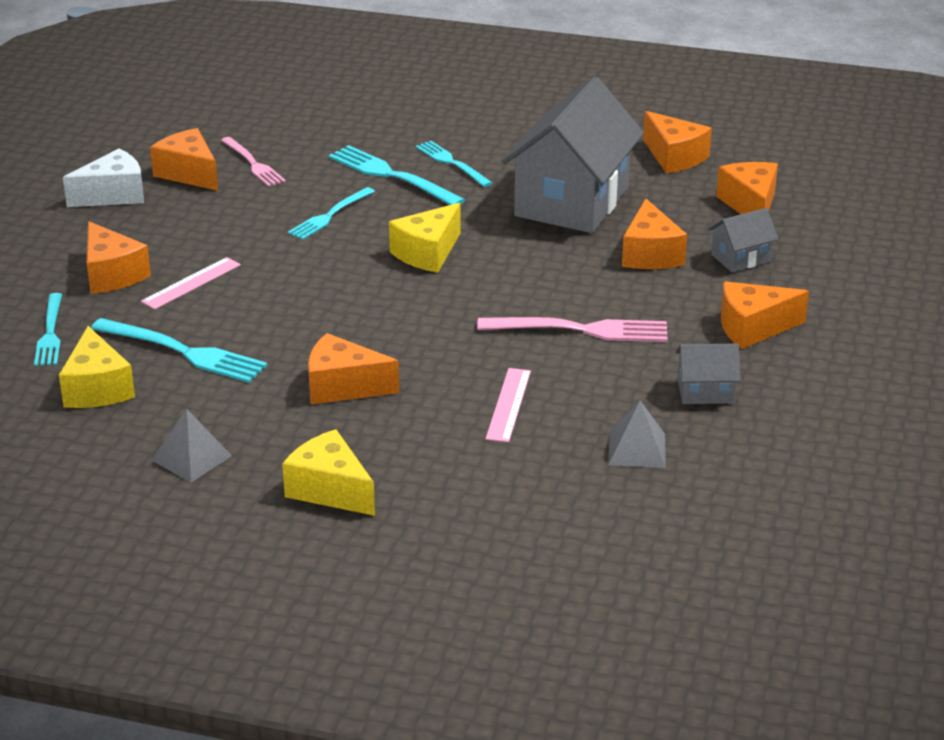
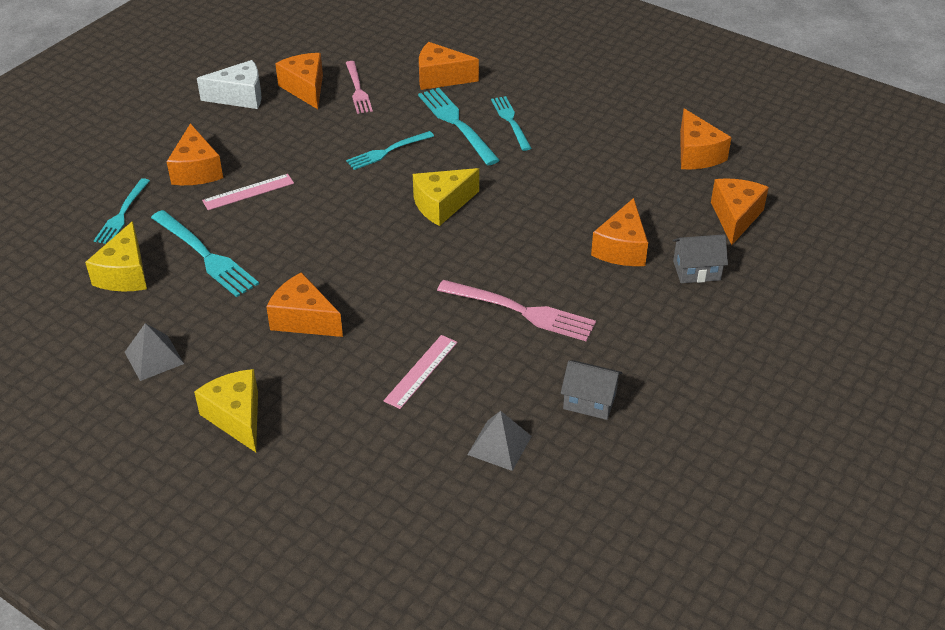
camera: 20 degrees right, 10 degrees up
(572, 202) = (586, 180): grey house -> none
(753, 328) = (667, 345): orange cheese -> orange cheese (440, 78)

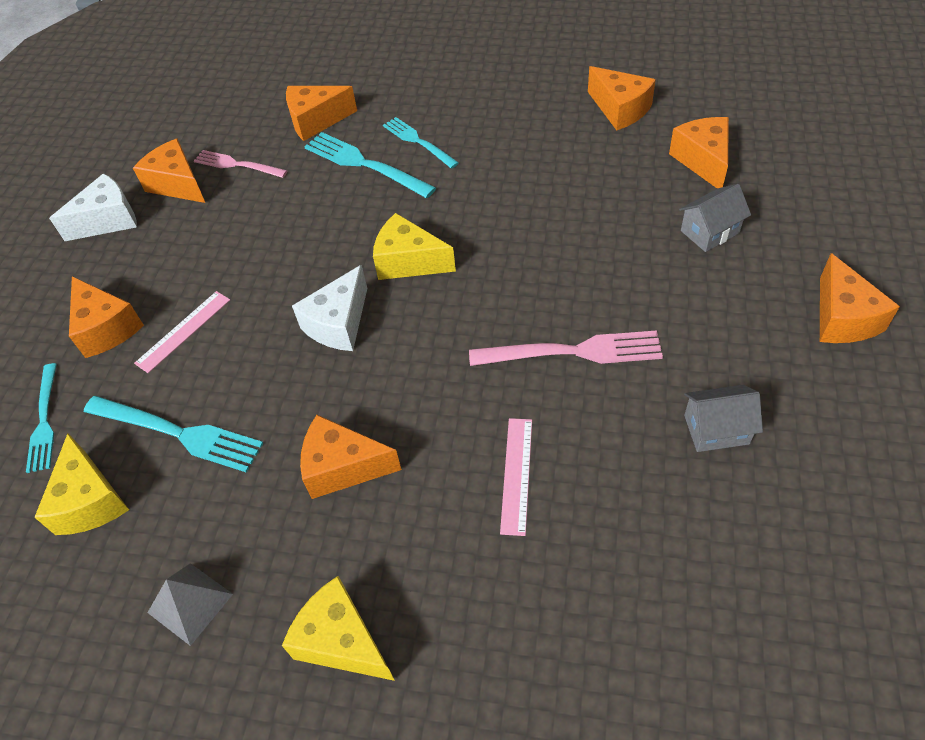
camera: 20 degrees left, 10 degrees up
(358, 90) = (236, 165): pink fork -> pink fork turned 150 degrees clockwise
(361, 228) = (338, 324): none -> white cheese
(387, 151) = (311, 223): turquoise fork -> none
(442, 205) = (408, 261): yellow cheese -> yellow cheese turned 75 degrees clockwise
(499, 445) = (663, 531): grey pyramid -> none
(622, 248) = (622, 237): orange cheese -> orange cheese (842, 318)

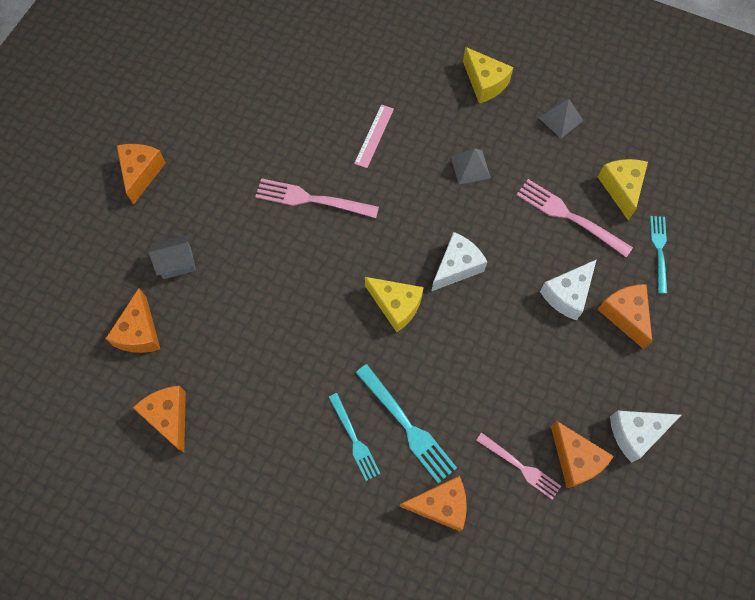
camera: 170 degrees left, 15 degrees up
(179, 433) = (569, 216): turquoise fork -> pink fork
(183, 331) = (567, 295): pink ruler -> white cheese
(342, 467) = (470, 167): orange cheese -> grey pyramid
(716, 429) = (256, 129): grey house -> none

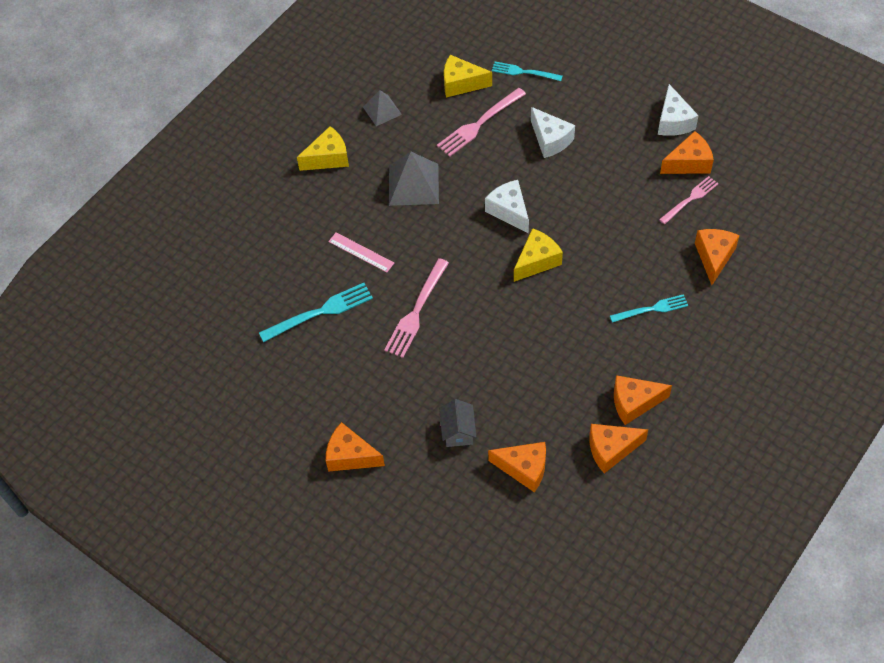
camera: 75 degrees left, 10 degrees down
(407, 426) = (646, 269): turquoise fork -> turquoise fork (320, 312)
(470, 167) = (413, 184): grey pyramid -> grey pyramid, size x1.64
(625, 315) = (575, 106): orange cheese -> orange cheese (634, 403)

